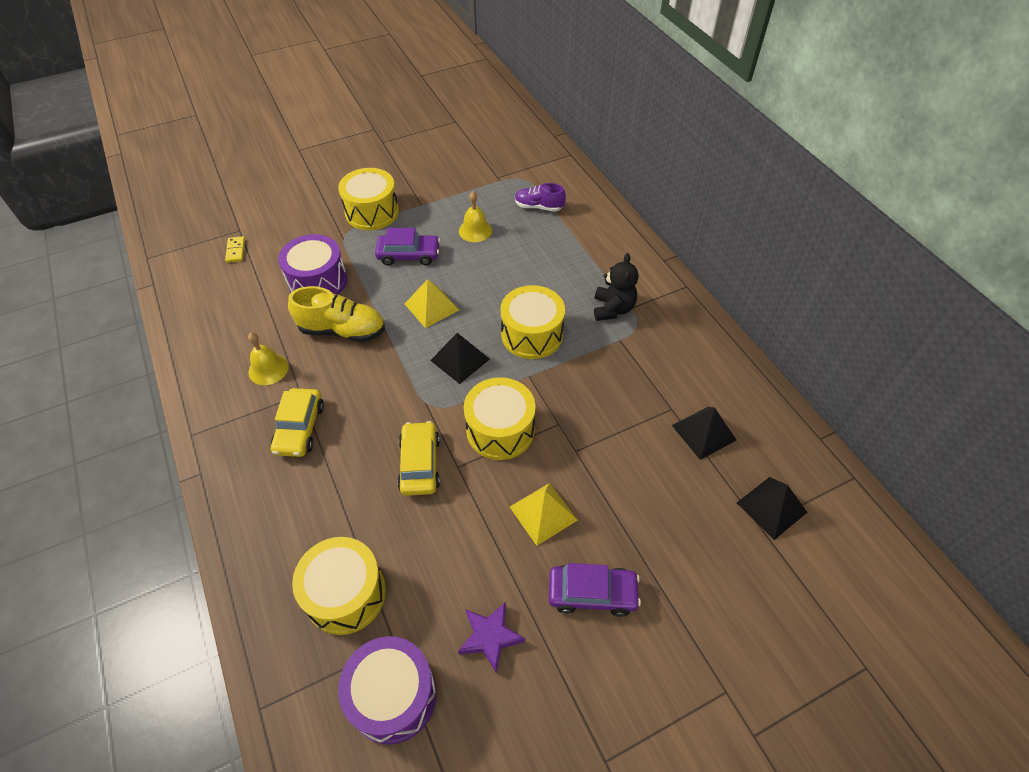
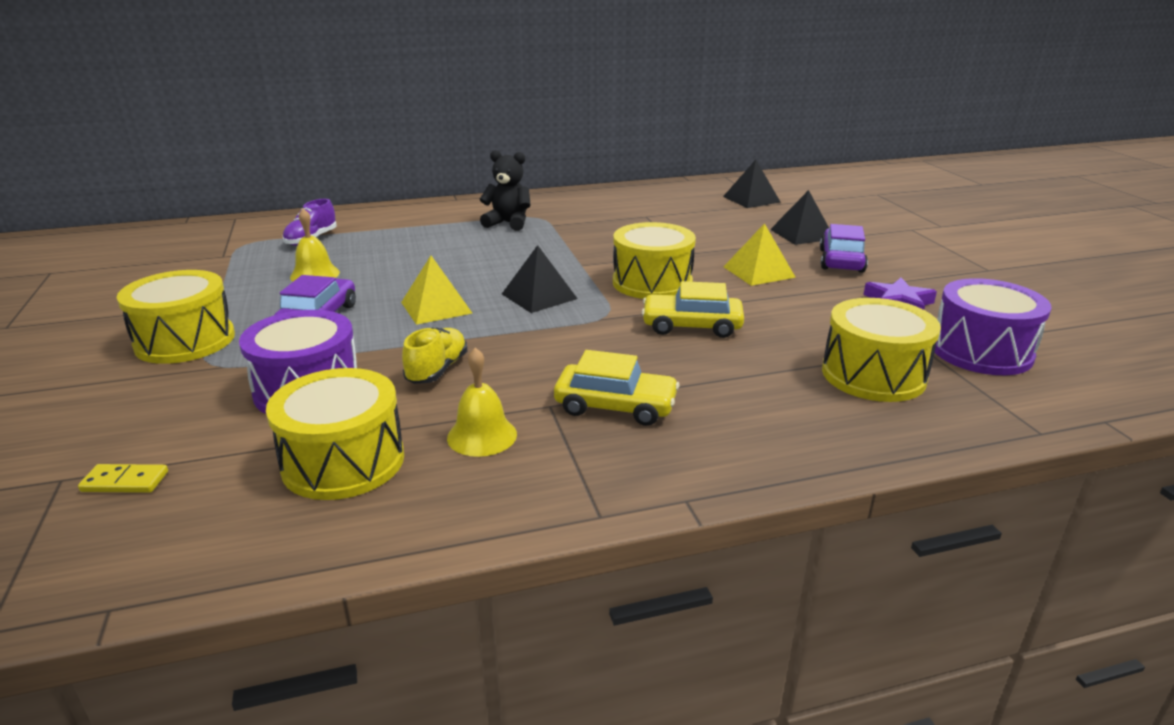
camera: 80 degrees left, 25 degrees down
(342, 330) = (437, 370): yellow shoe -> yellow shoe, size x0.64
(532, 334) = (521, 259): yellow drum -> yellow drum (343, 461)
(704, 432) = (675, 209): black pyramid -> black pyramid (802, 234)

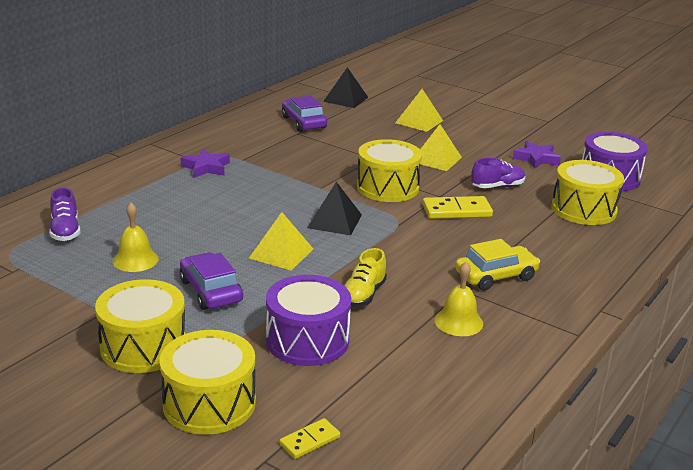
camera: 40 degrees left, 0 degrees up
(343, 461) = (413, 369): yellow drum -> yellow drum (209, 403)
(437, 370) = (363, 295): yellow shoe -> yellow shoe turned 135 degrees counterclockwise
(508, 223) = (206, 167): black teddy bear -> purple star
(691, 326) = (457, 211): yellow car -> yellow domino
(789, 317) = (497, 186): none -> purple shoe
(802, 234) = (419, 121): black pyramid -> yellow pyramid
(841, 260) = (469, 137): purple car -> purple car (303, 122)

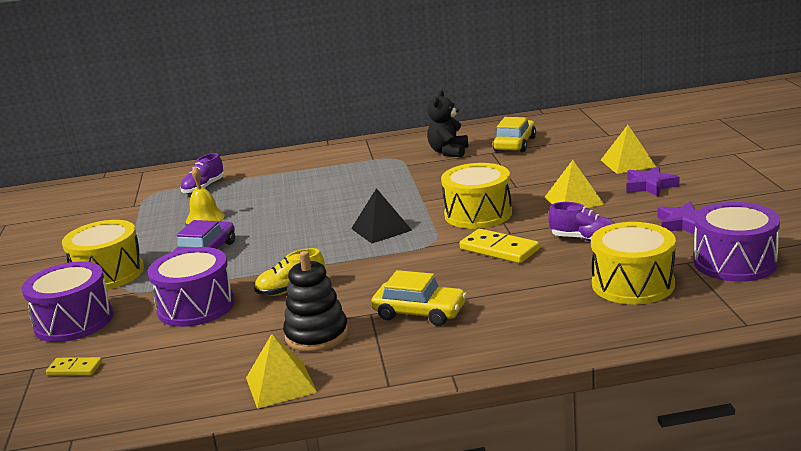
camera: 50 degrees right, 5 degrees down
(206, 167) = (369, 165): purple star -> purple star (650, 186)
(209, 403) = (74, 321): yellow drum -> purple drum
(259, 140) = (448, 152): none -> black teddy bear
(281, 253) = (297, 242): yellow pyramid -> yellow pyramid (280, 385)
(303, 122) = (515, 144): purple car -> yellow car
(346, 99) = (595, 130): black pyramid -> none
(458, 322) = (317, 335): yellow bell -> black stacking toy

